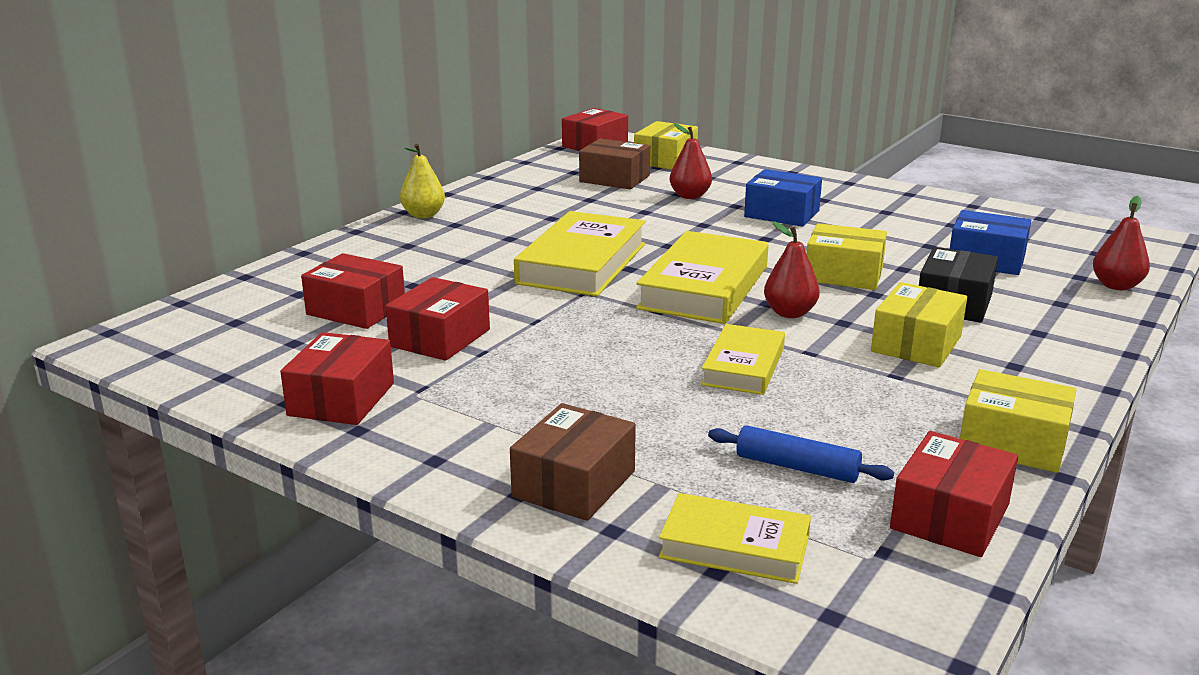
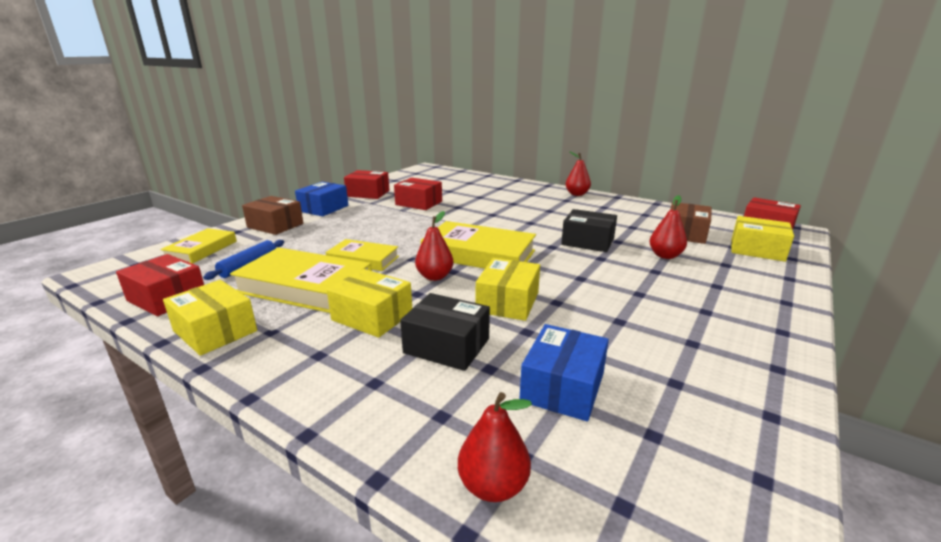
camera: 90 degrees right, 0 degrees up
(356, 309) = (451, 190): red box -> none
(423, 215) = (577, 194): yellow pear -> red pear
(582, 263) = (513, 225): yellow book -> yellow book (305, 287)
(648, 226) = (587, 241): none -> black box
(781, 214) = (646, 288): blue box -> blue box (323, 208)
(1012, 442) = (215, 331): yellow box -> yellow box turned 75 degrees counterclockwise

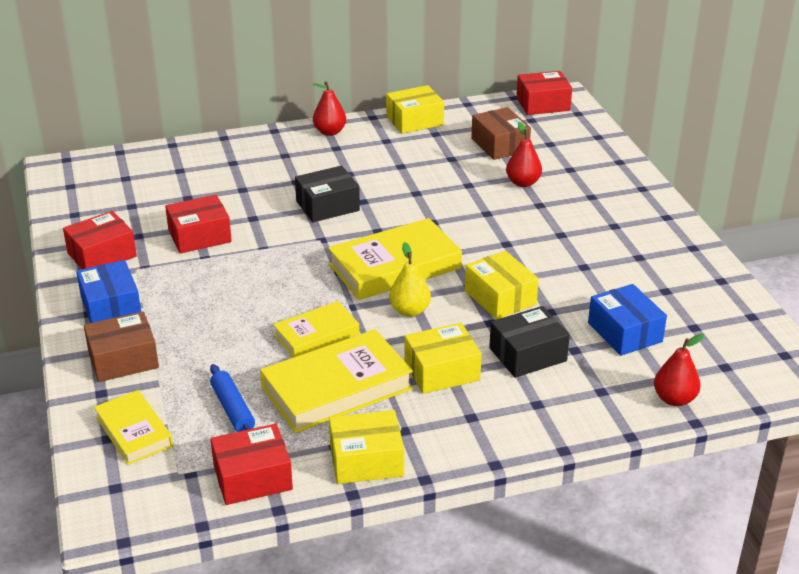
camera: 50 degrees left, 10 degrees up
(434, 277) = (410, 311): red pear -> yellow pear
(587, 241) = (448, 199): black box -> black box (327, 206)
(757, 250) = (568, 139): yellow box -> yellow box (414, 121)

